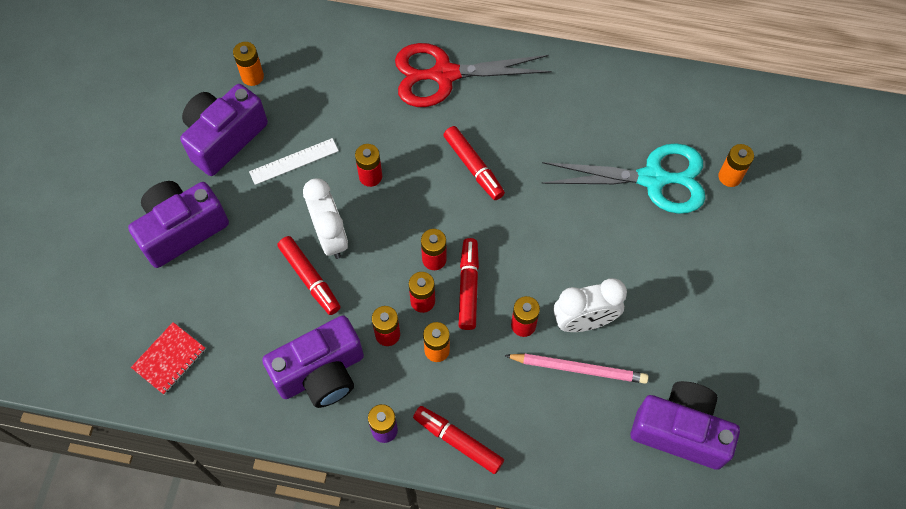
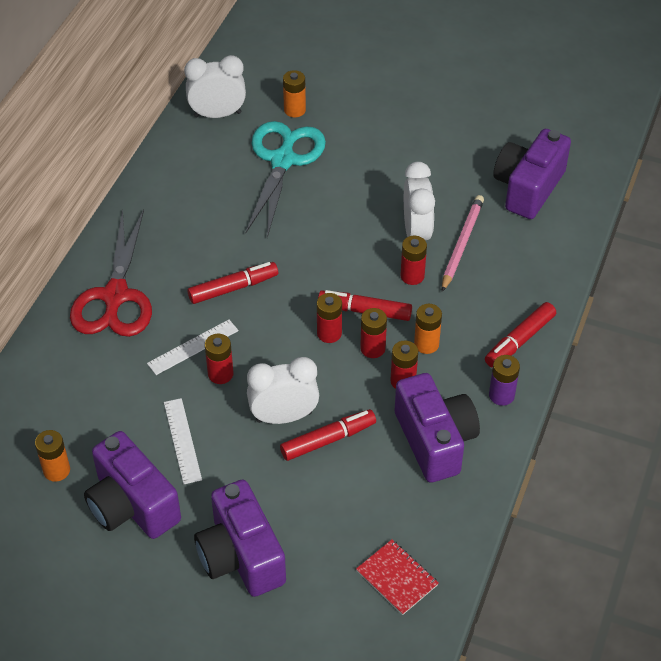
camera: 80 degrees left, 15 degrees down
(397, 148) = (193, 347): none -> white ruler
(700, 108) = (217, 114): none -> white clock

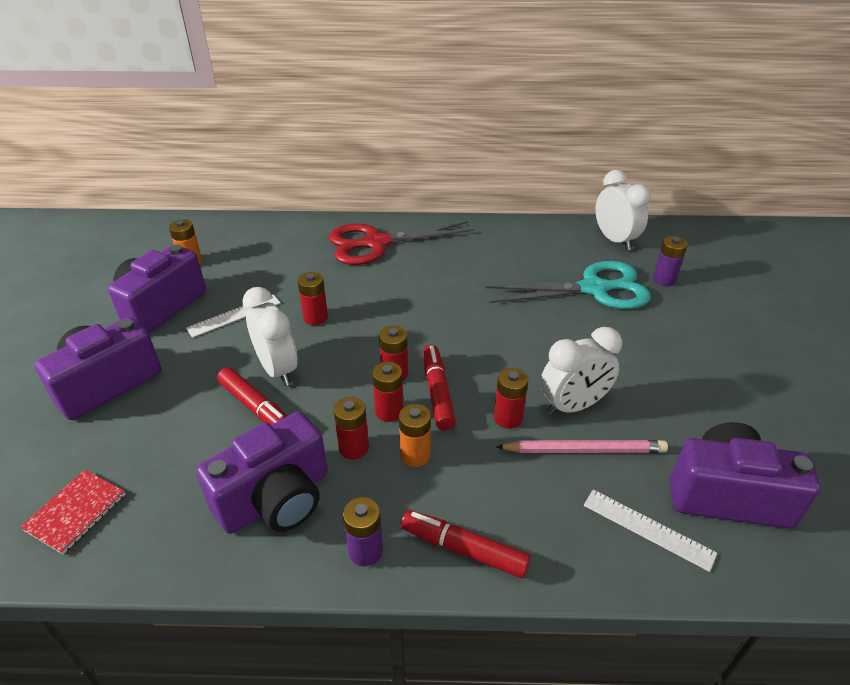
camera: 70 degrees right, 10 degrees down
(193, 347) = (340, 295): white ruler -> white ruler (647, 529)
(233, 288) = (419, 300): red marker -> none
(294, 110) = (664, 280): orange battery -> purple battery

